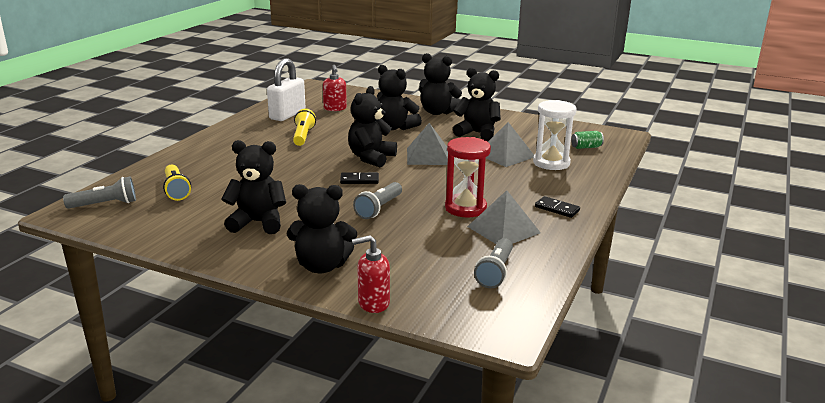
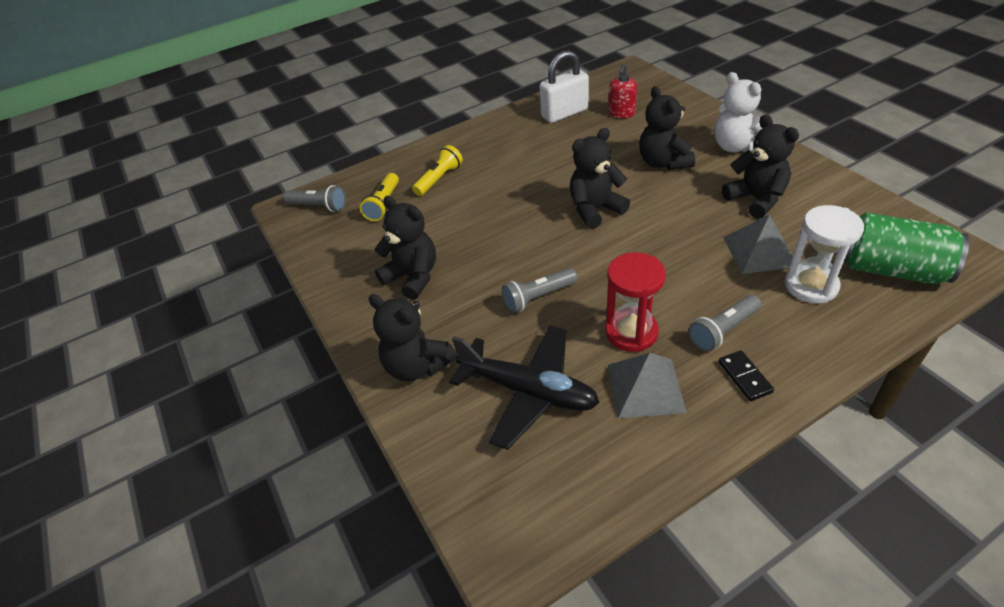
camera: 40 degrees right, 20 degrees up
(303, 136) = (554, 153): yellow flashlight -> yellow flashlight (439, 179)
(359, 180) = (554, 243): black domino -> none
(373, 303) = (418, 445): red soap dispenser -> none
(426, 253) = (528, 391): none -> black plane
(428, 156) = (661, 225): grey pyramid -> none
(437, 112) = (736, 147): black teddy bear -> white teddy bear
(495, 272) = (576, 457): grey flashlight -> grey flashlight (723, 330)
(586, 147) = (891, 269): green can -> green can, size x2.36

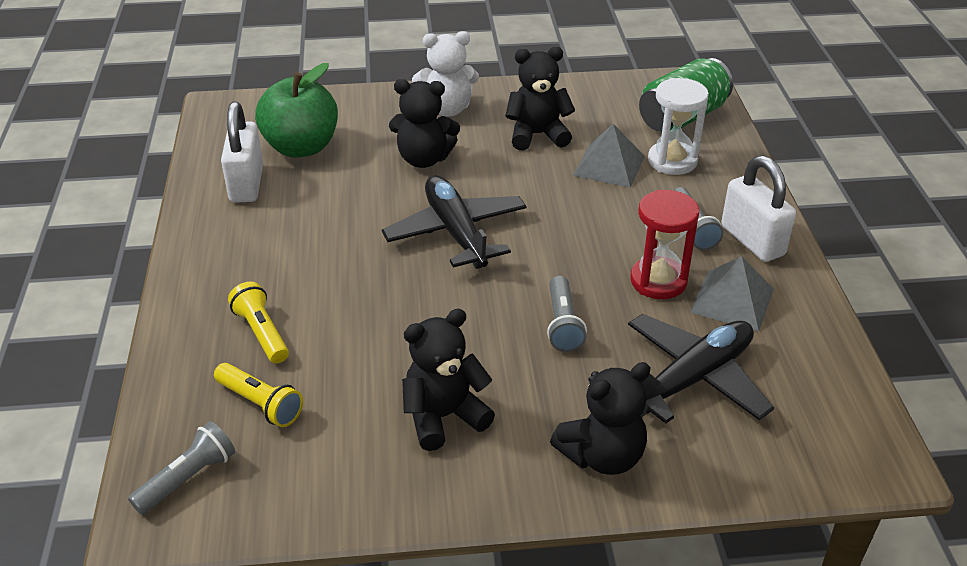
camera: 70 degrees left, 5 degrees down
(595, 209) = (456, 232): black teddy bear -> black plane
(621, 113) = (301, 147): red soap dispenser -> green apple
(745, 377) = (752, 241): black domino -> white padlock

